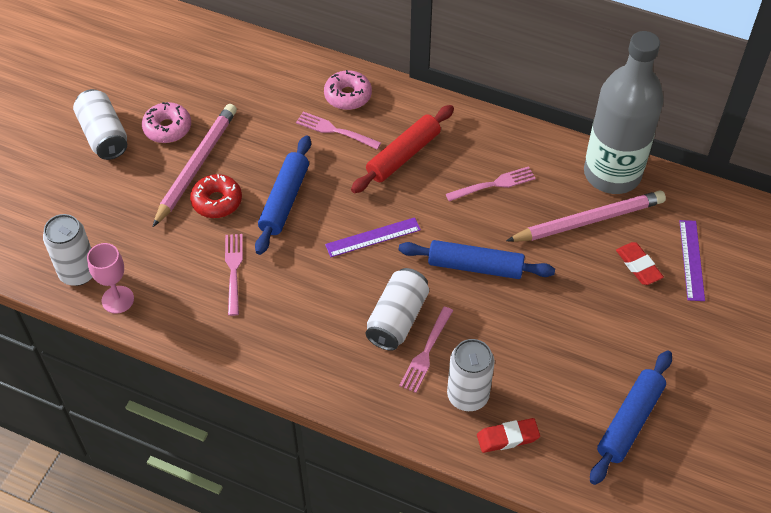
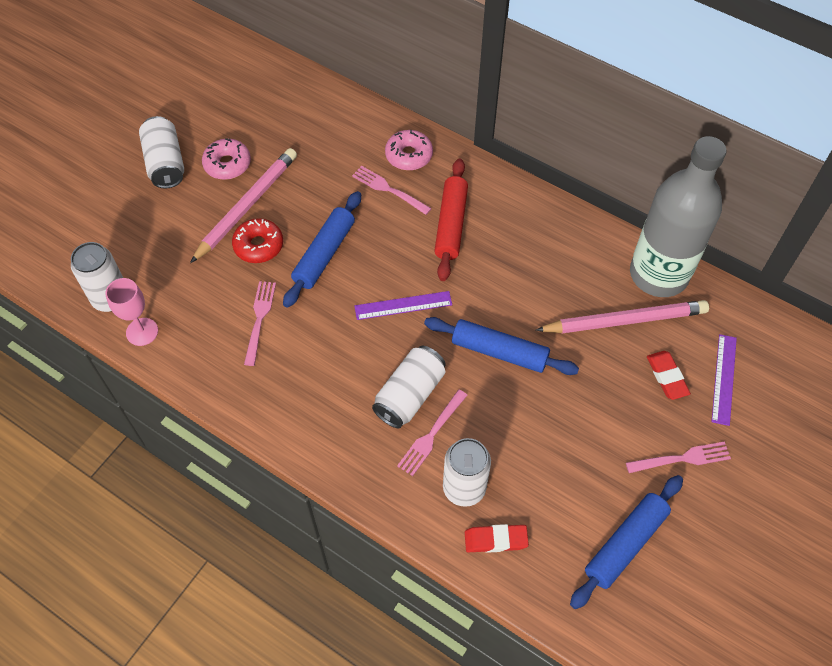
camera: 10 degrees right, 5 degrees up
(403, 155) = (450, 224): red rolling pin -> red rolling pin turned 45 degrees counterclockwise
(494, 184) = (536, 268): pink fork -> pink fork (682, 458)

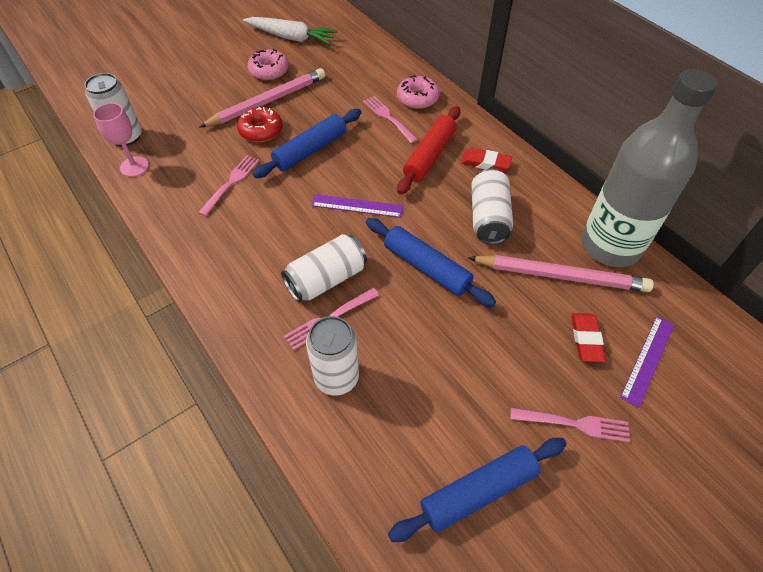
camera: 20 degrees right, 5 degrees down
(165, 163) = (223, 59): white can -> white can (488, 218)
(230, 110) = (291, 37): none -> white carrot
(495, 540) = (344, 438): red eraser -> red eraser (485, 163)

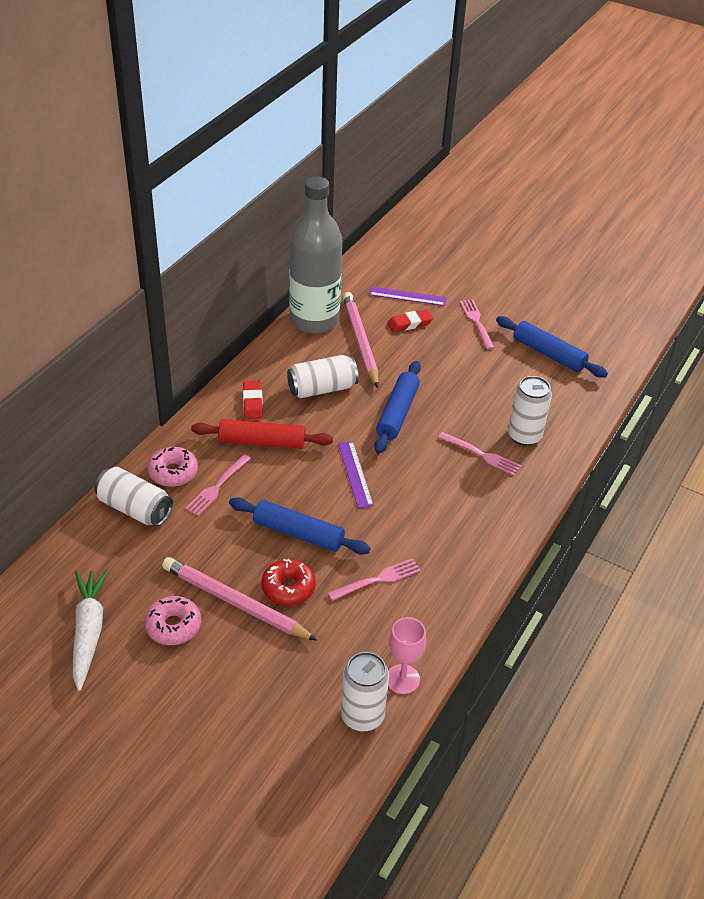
camera: 115 degrees left, 10 degrees down
(231, 183) = (378, 579): pink fork -> pink fork turned 150 degrees clockwise
(326, 279) = (446, 468): white can -> white can (135, 509)

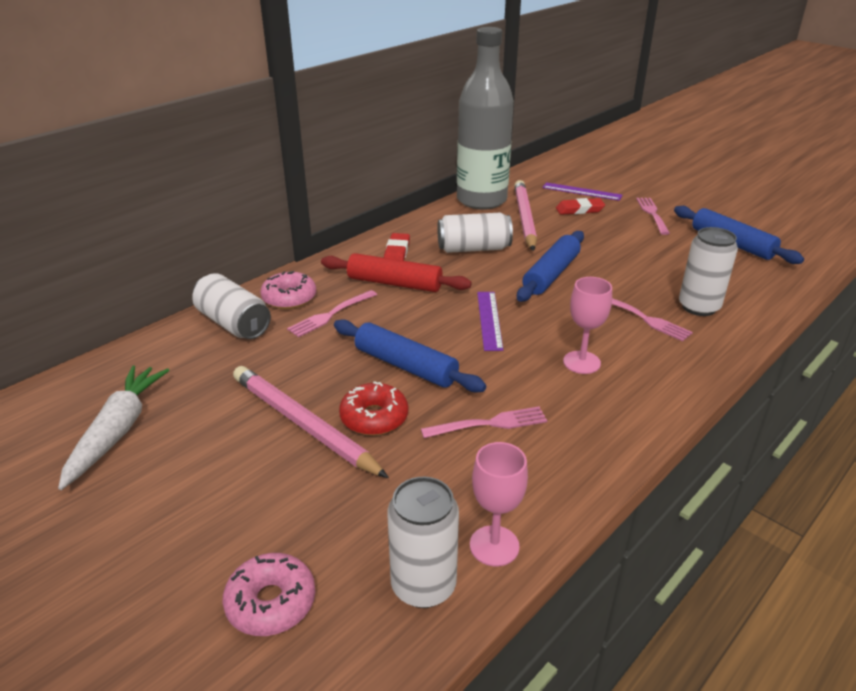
camera: 15 degrees right, 10 degrees down
(173, 626) = (218, 439): pink donut -> pink donut (271, 602)
(438, 509) = (581, 362): none -> pink goblet

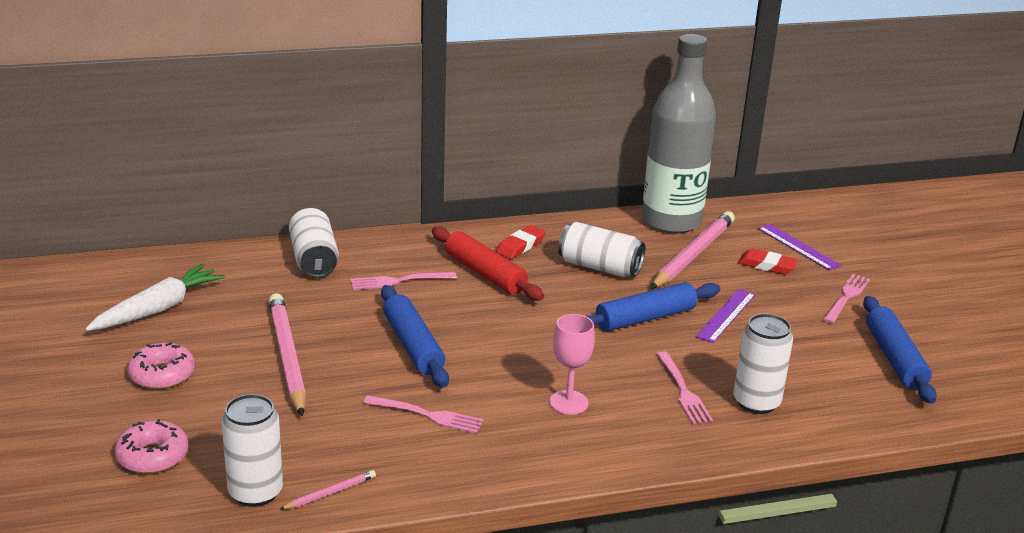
camera: 30 degrees right, 5 degrees down
(289, 298) = (380, 254): pink donut -> pink donut (162, 375)
(374, 417) = (344, 374): red donut -> none
(489, 320) = (531, 336): purple ruler -> purple ruler (726, 315)
(494, 546) = (330, 493): pink goblet -> pink pencil

